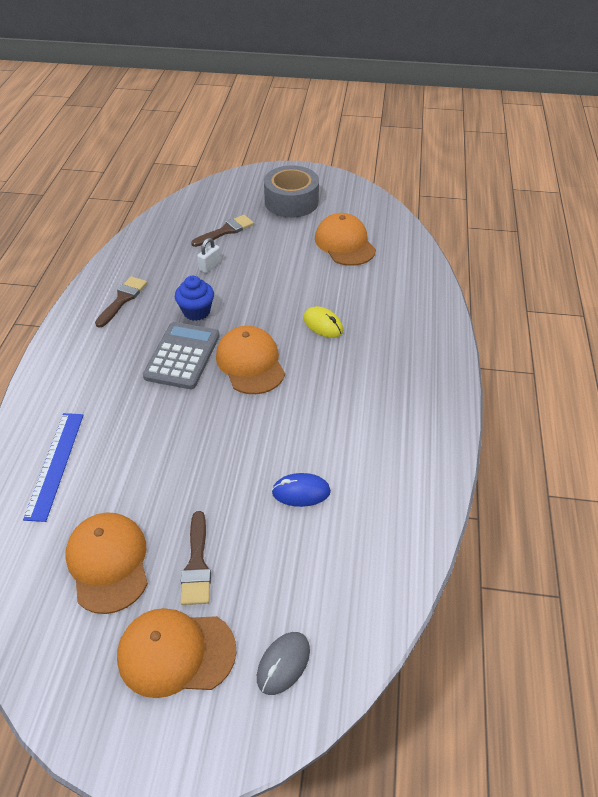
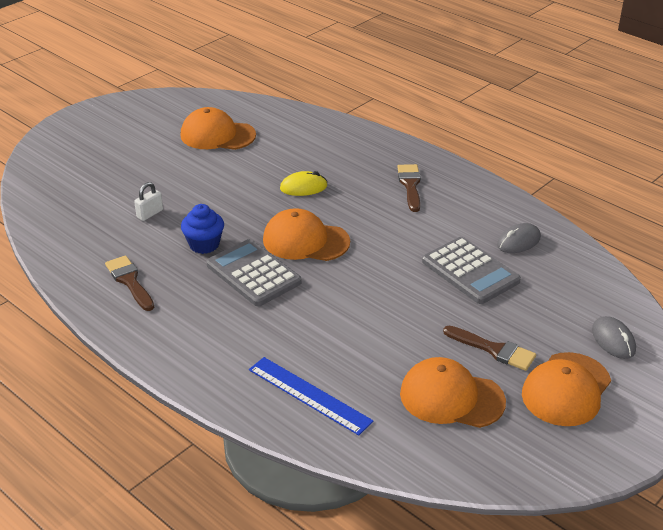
camera: 55 degrees left, 10 degrees down
(210, 266) = (150, 214): white padlock -> white padlock turned 60 degrees clockwise
(226, 231) = (111, 186): brown brush -> brown brush (410, 185)
(291, 201) = (120, 136): grey tape -> none
(301, 492) = (470, 271): blue mouse -> grey calculator
(382, 508) = (518, 241): none -> grey mouse

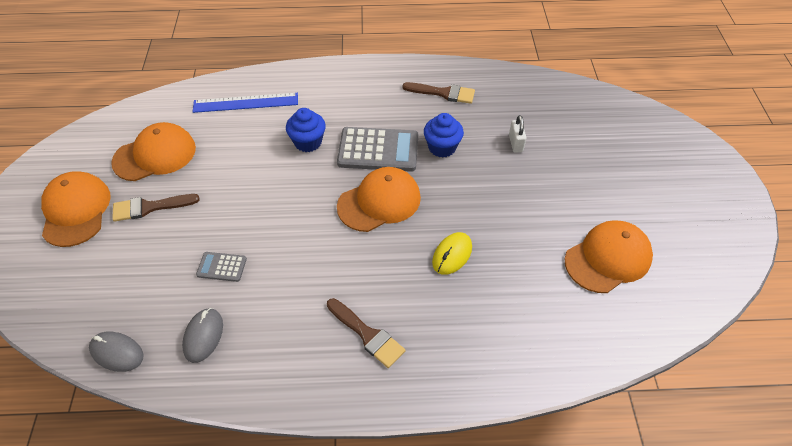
camera: 135 degrees right, 15 degrees up
(300, 317) = (308, 142): none -> blue cupcake
(470, 271) = (222, 267): grey calculator -> grey calculator, size x0.49
(613, 340) = (56, 279): grey mouse -> grey mouse (117, 352)

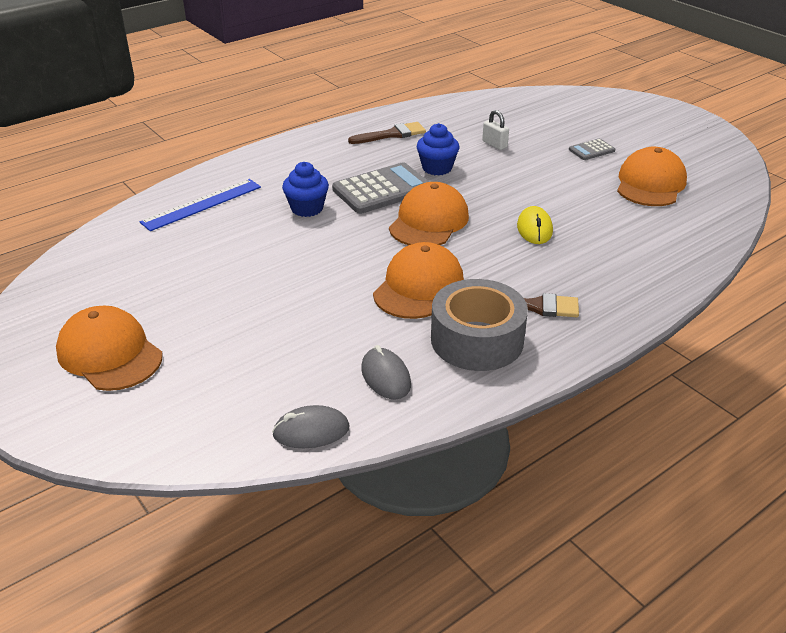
camera: 35 degrees left, 15 degrees down
(150, 207) = (198, 316): brown brush -> none
(155, 155) = (149, 277): orange cap -> orange cap (418, 286)
(222, 267) = (337, 324): grey calculator -> grey calculator (591, 150)
(295, 342) = (477, 340): none -> grey tape

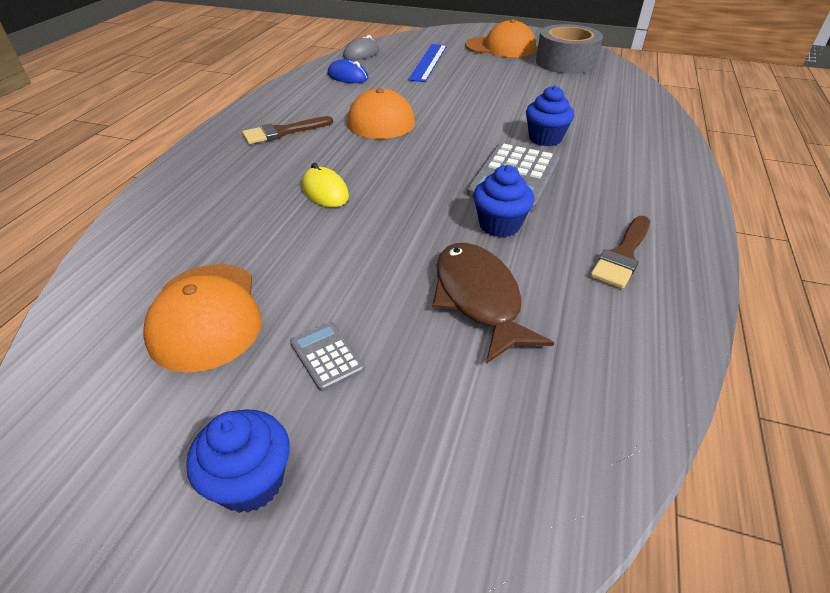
camera: 145 degrees right, 5 degrees up
(202, 204) = (622, 114): blue ruler -> blue ruler (428, 62)
(385, 377) = (347, 77): grey mouse -> blue mouse
(429, 221) = (431, 164): orange cap -> none
(477, 340) = (309, 104): grey tape -> grey tape (565, 62)
(494, 144) = (479, 299): white padlock -> brown fish
(591, 150) = (327, 356): grey calculator -> grey calculator turned 60 degrees counterclockwise
(642, 130) = (251, 481): none -> blue cupcake

